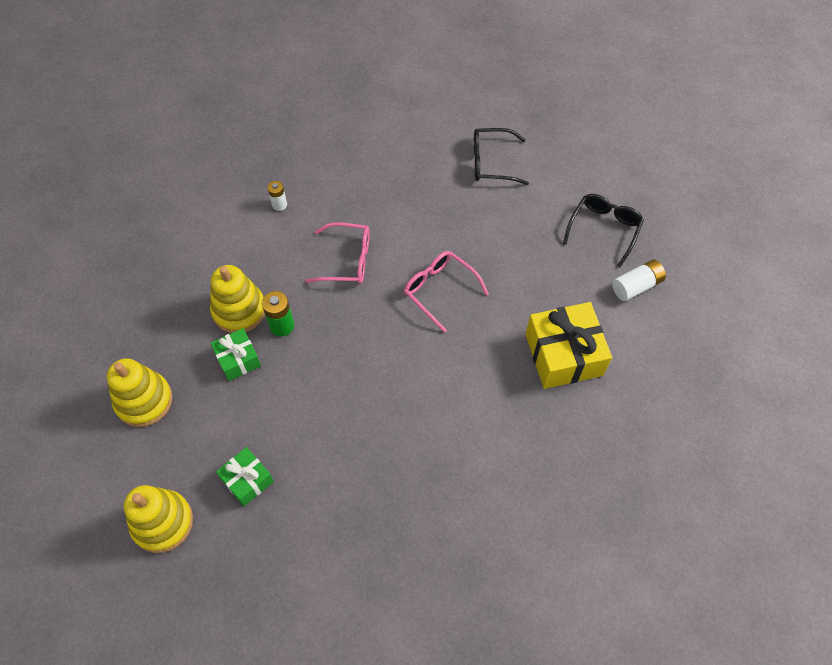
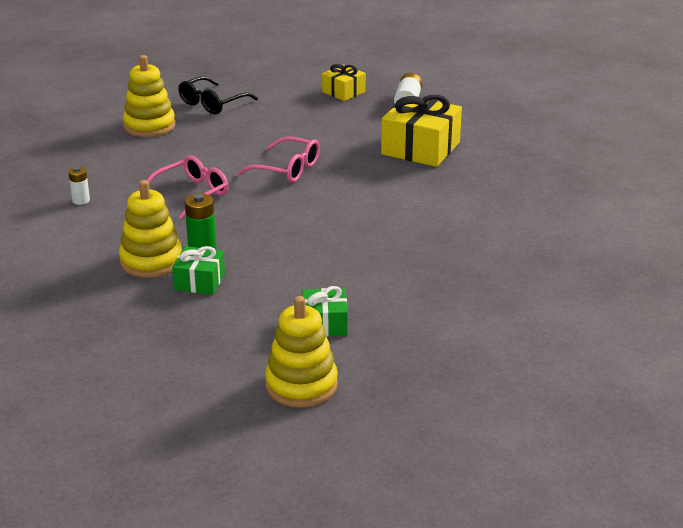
camera: 50 degrees left, 30 degrees down
(144, 401) = (160, 346): yellow stacking toy -> yellow stacking toy (149, 126)
(439, 290) = (287, 169): pink glasses -> pink glasses turned 150 degrees counterclockwise
(604, 229) = (343, 92): black glasses -> yellow gift

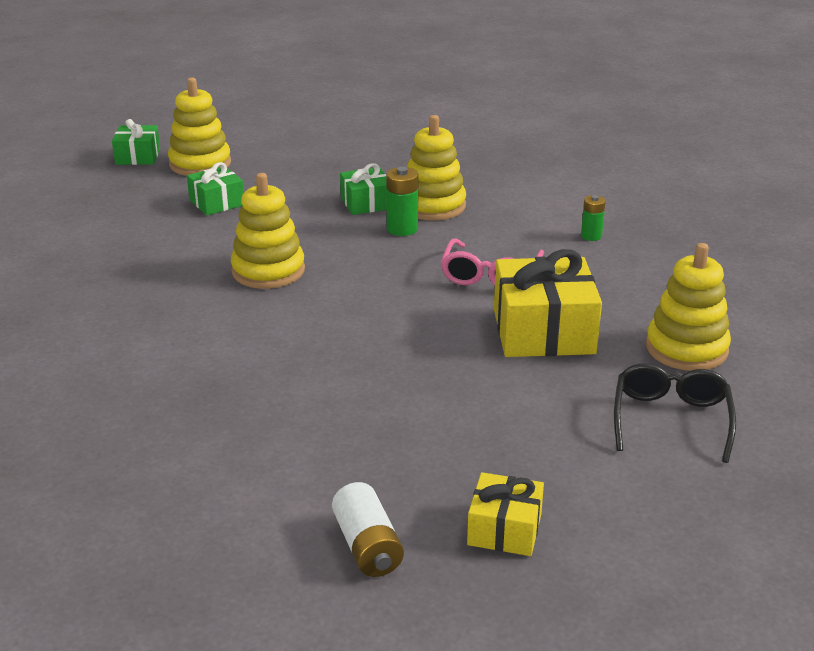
camera: 150 degrees right, 0 degrees up
(81, 200) = (591, 236): white battery -> green battery
(287, 169) = (420, 341): pink glasses -> none
(337, 242) = (268, 271): none -> yellow stacking toy
(358, 422) = (138, 156): none -> green gift
(420, 148) = (267, 438): yellow gift -> yellow gift (543, 331)

